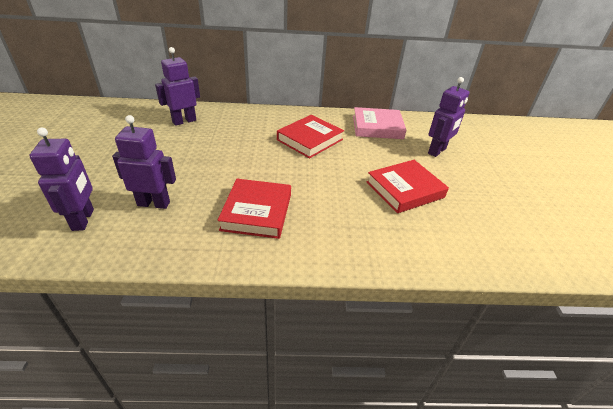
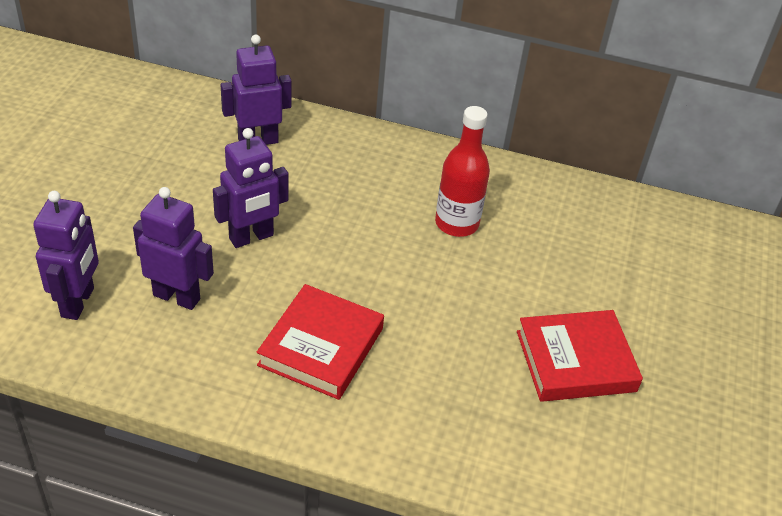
camera: 15 degrees right, 5 degrees up
(310, 140) = (456, 223): red book -> red bottle
(377, 127) = (592, 219): pink book -> none
(437, 151) = (678, 296): purple robot -> purple robot (251, 237)

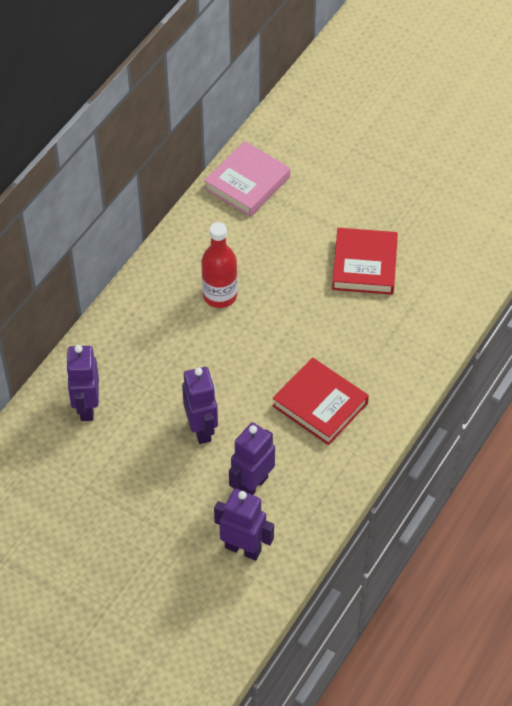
camera: 70 degrees left, 10 degrees up
(642, 222) = (247, 183): none -> pink book

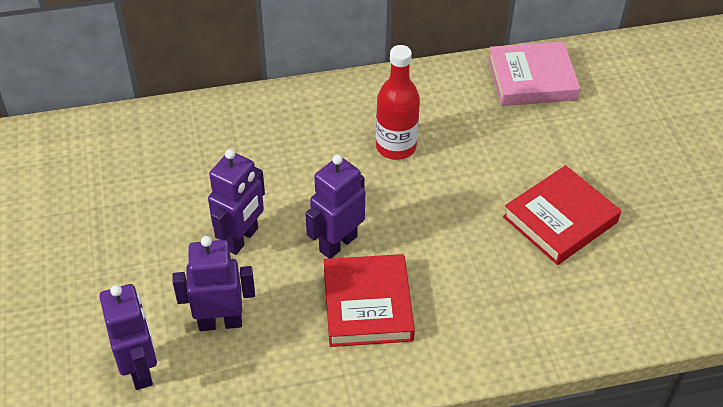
camera: 45 degrees right, 5 degrees down
(86, 407) = (179, 147): purple robot -> purple robot (337, 243)

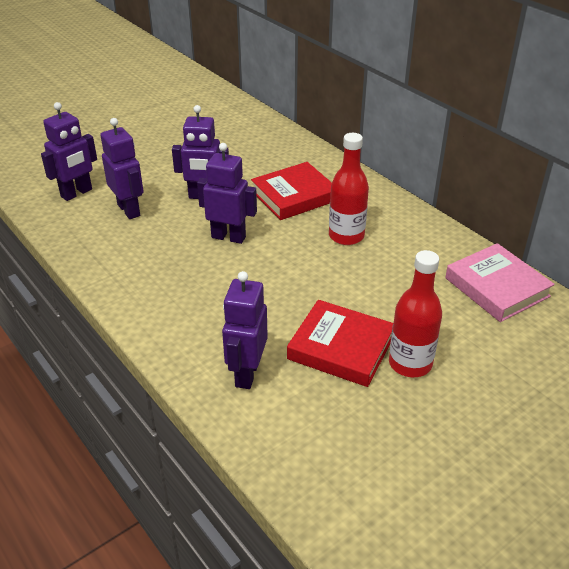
camera: 65 degrees right, 10 degrees down
(367, 305) = (180, 267): red book -> red book (294, 196)
(563, 303) = (246, 373): none -> purple robot
(601, 181) = (410, 363): none -> red bottle

